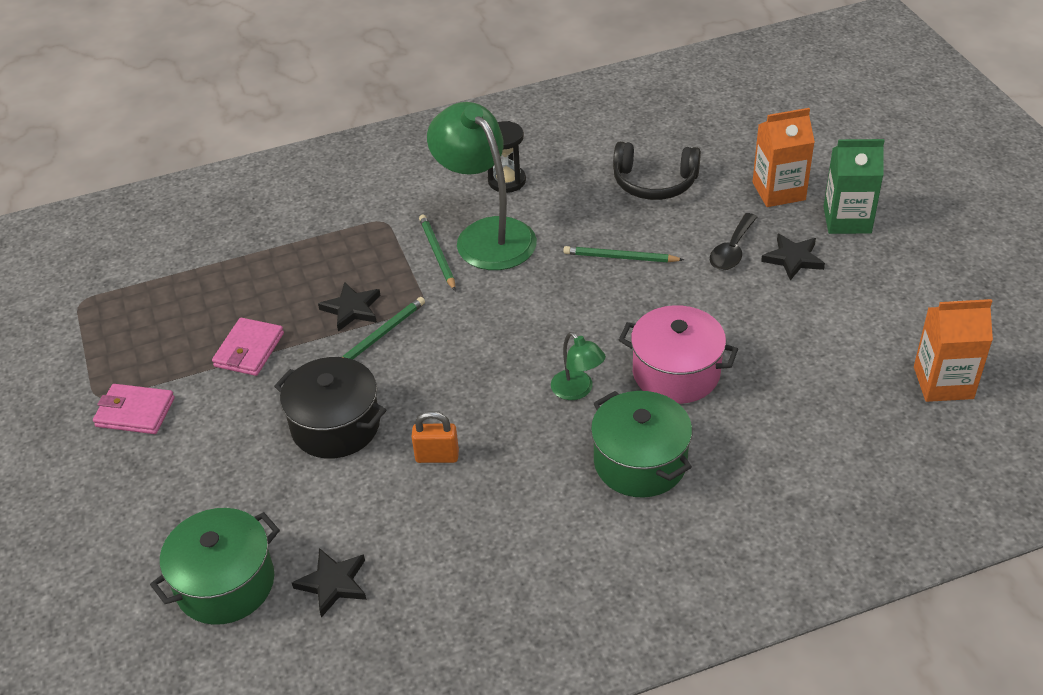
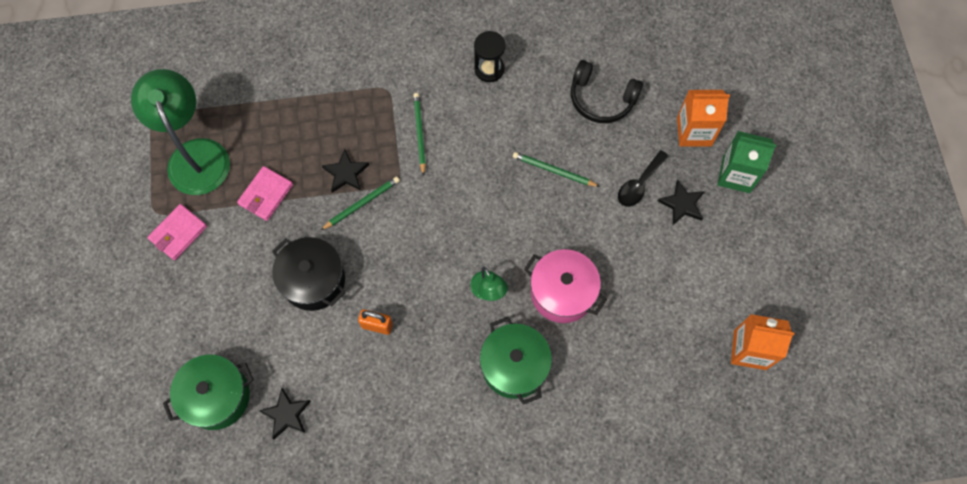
camera: 10 degrees right, 25 degrees up
(135, 412) = (178, 233): pink wallet -> pink wallet turned 75 degrees counterclockwise
(486, 234) = (460, 122): green lamp -> green lamp (195, 154)

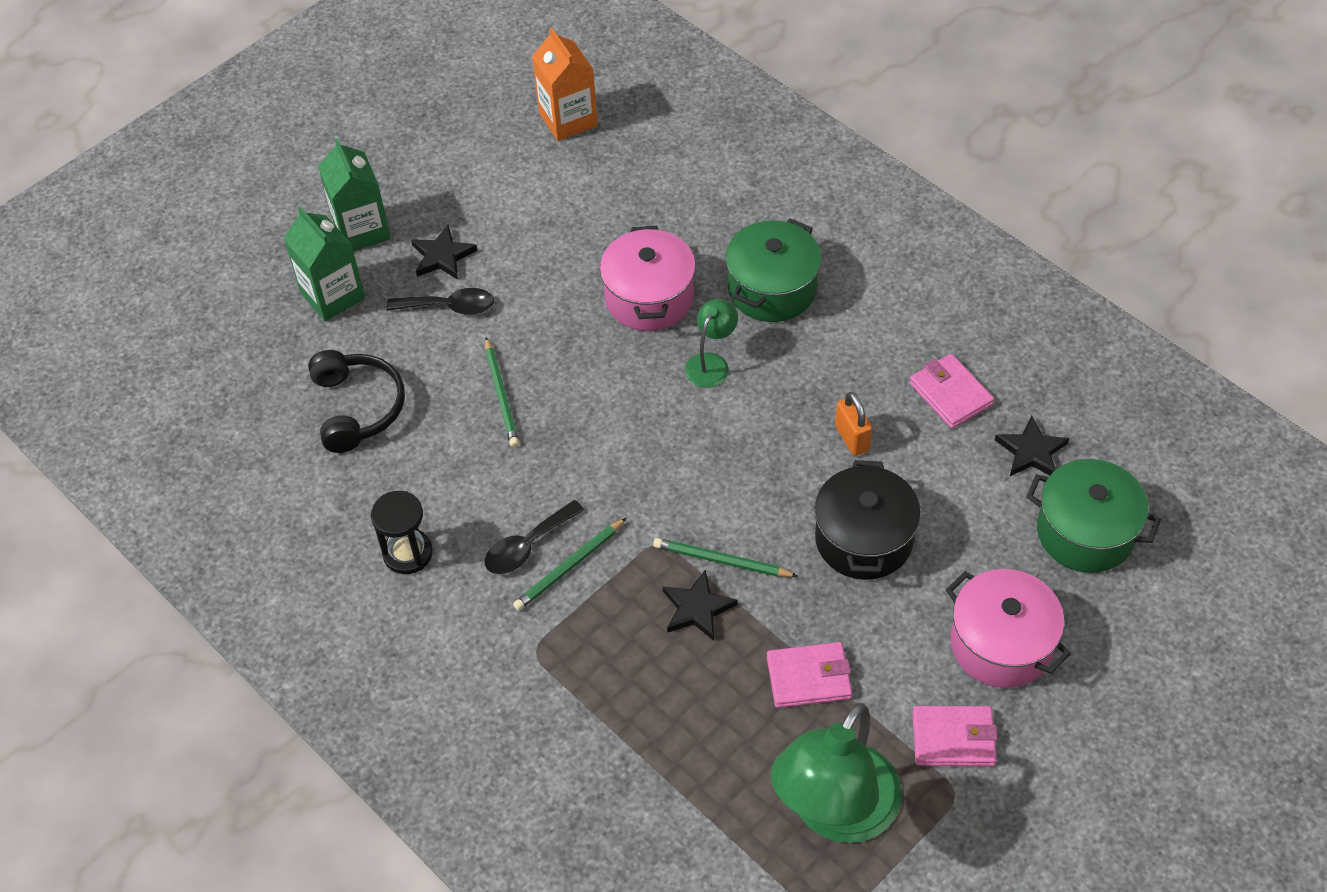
camera: 125 degrees left, 15 degrees down
(200, 296) = (1001, 644): none -> pink pot
(359, 404) = (950, 394): none -> pink wallet
(448, 123) = (527, 546): none -> black spoon
(694, 131) = (332, 295): orange carton -> green carton

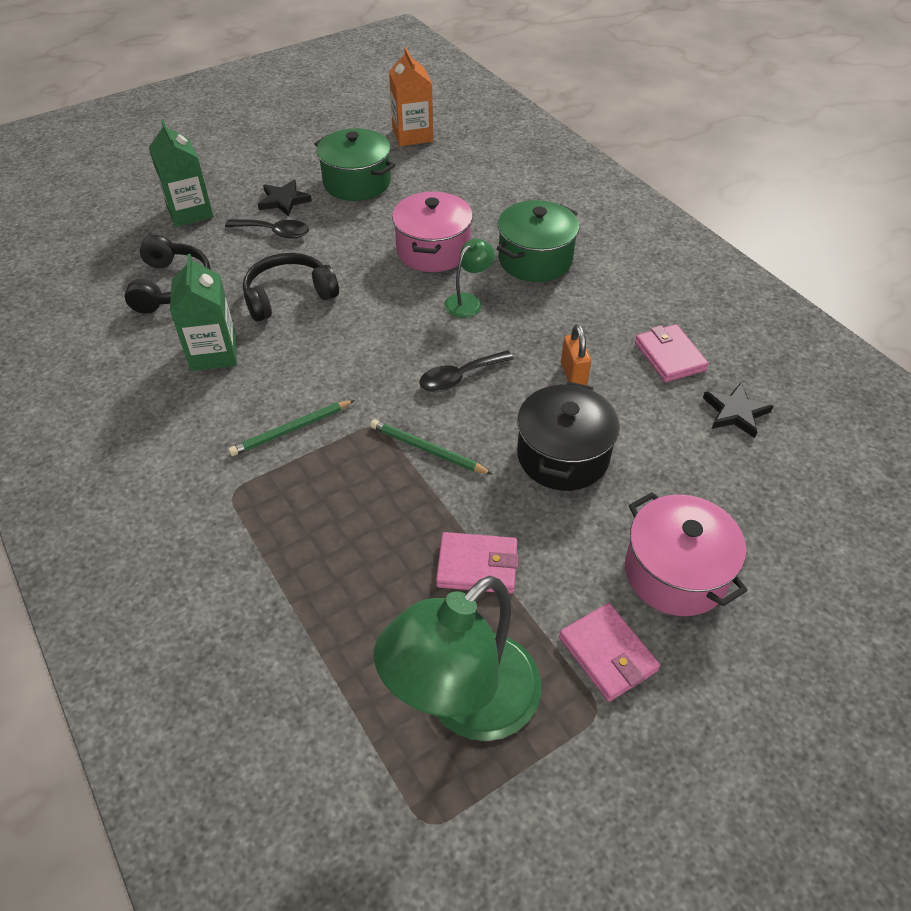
camera: 10 degrees right, 5 degrees down
(361, 230) = (231, 177): green carton -> green carton (214, 353)
(408, 553) = (160, 394): black hourglass -> none
(501, 395) = (288, 296): green pencil -> black headphones
(527, 546) = (262, 407): black spoon -> black spoon (459, 377)
(697, 608) = (392, 485): black star -> none
(953, 738) = (607, 654): pink wallet -> pink wallet turned 45 degrees clockwise
(1085, 532) = (777, 488): green pot -> green pot (357, 183)

